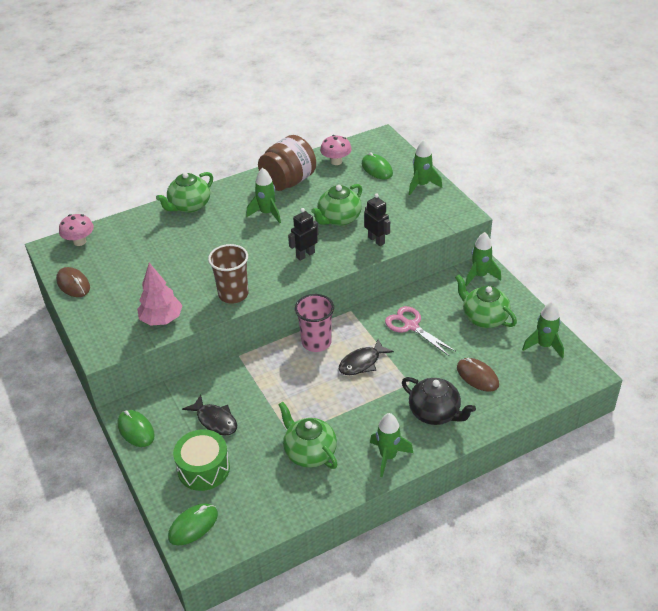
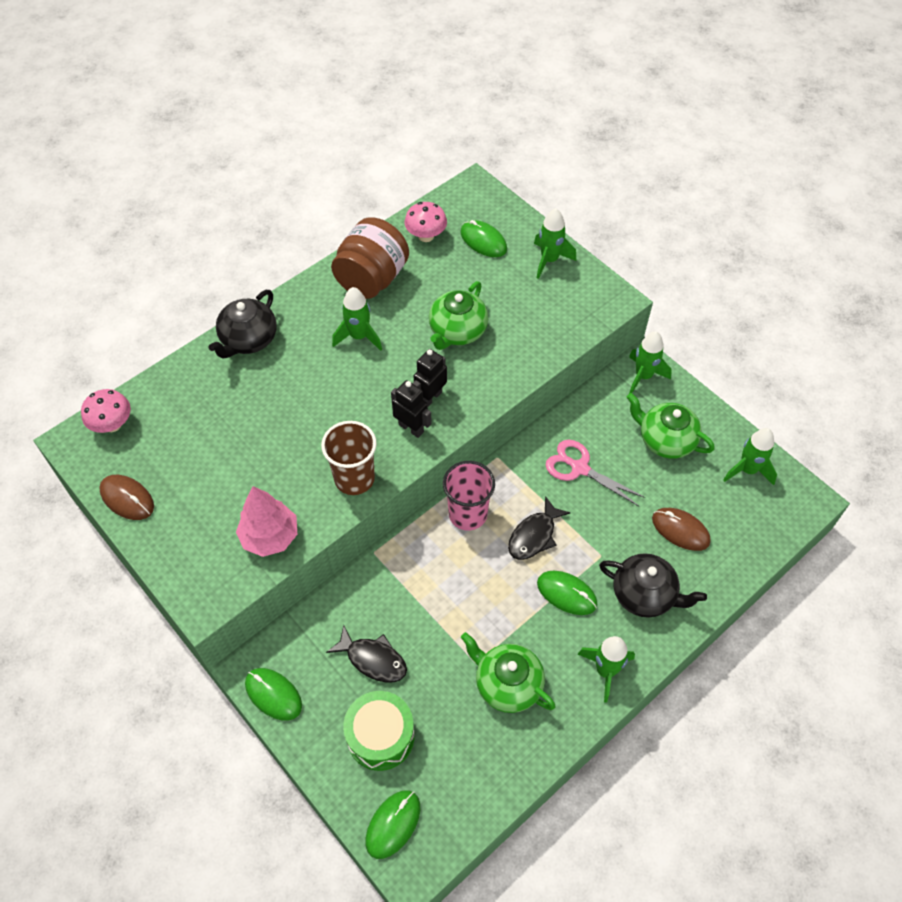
camera: 15 degrees left, 15 degrees up
(189, 206) = (248, 340): green teapot -> black teapot
(374, 403) = (566, 594): none -> green mouse
(376, 240) = (516, 359): black robot -> black robot (411, 428)

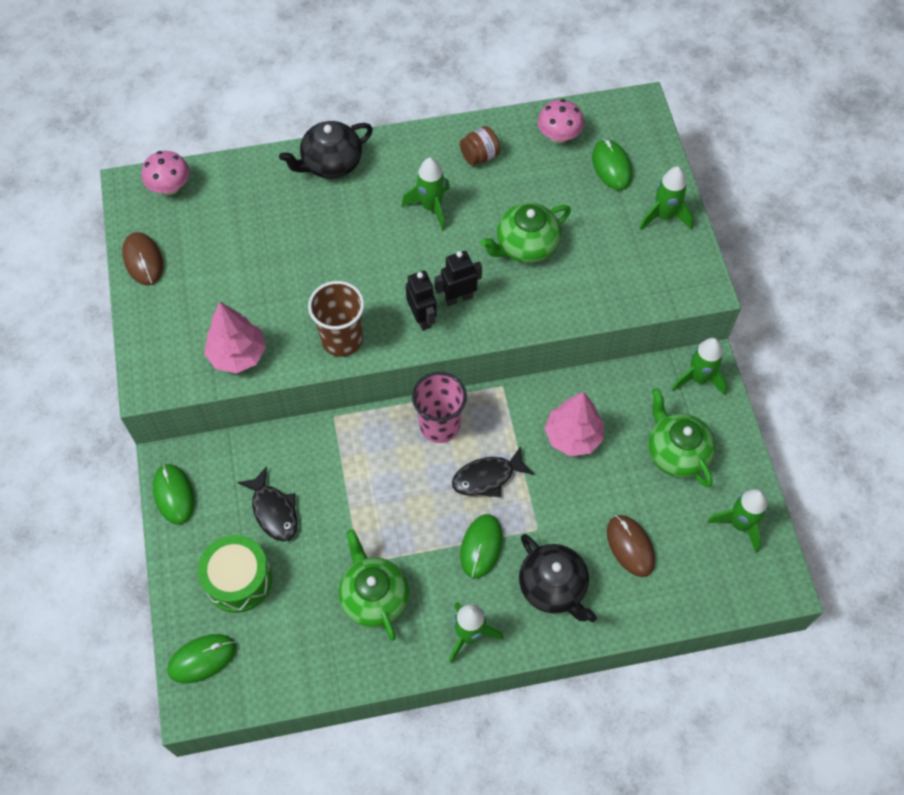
camera: 30 degrees right, 5 degrees up
(372, 279) = (479, 156): brown jar -> brown jar, size x0.49
(566, 594) = (481, 546): green mouse -> green mouse turned 45 degrees clockwise
(579, 468) = (573, 436): pink scissors -> pink tree

